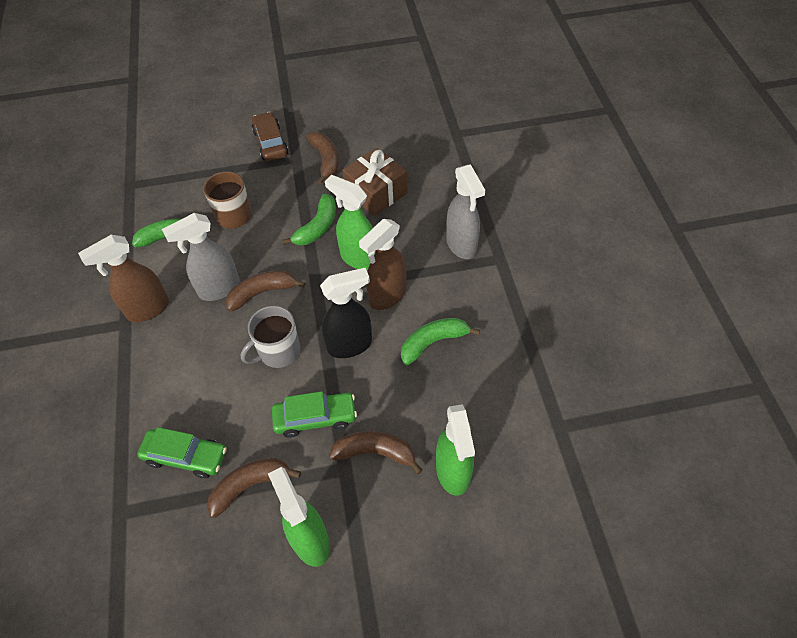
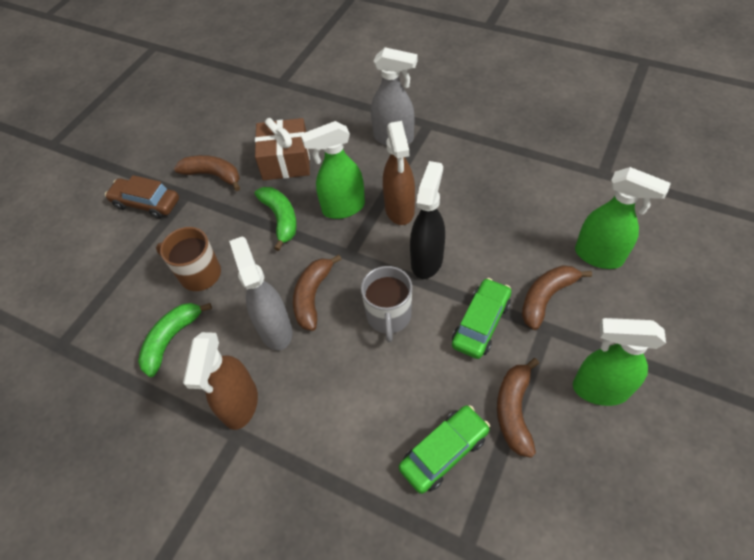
camera: 50 degrees left, 0 degrees up
(219, 289) = (275, 329): grey spray bottle -> grey spray bottle turned 150 degrees clockwise
(433, 342) = (471, 205): green banana -> none

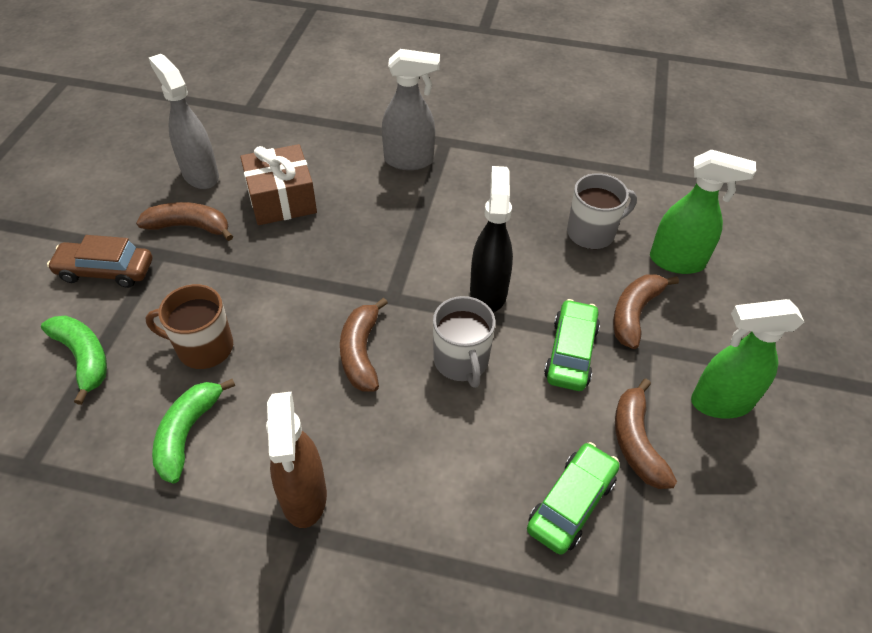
camera: 20 degrees left, 5 degrees down
(275, 329) = (324, 398): grey spray bottle -> grey spray bottle (200, 175)
(280, 219) = (294, 268): green banana -> green banana (83, 358)
(343, 208) = (369, 246): green spray bottle -> none
(399, 210) = (439, 239): brown spray bottle -> none
(530, 220) = (592, 232): none -> grey mug

